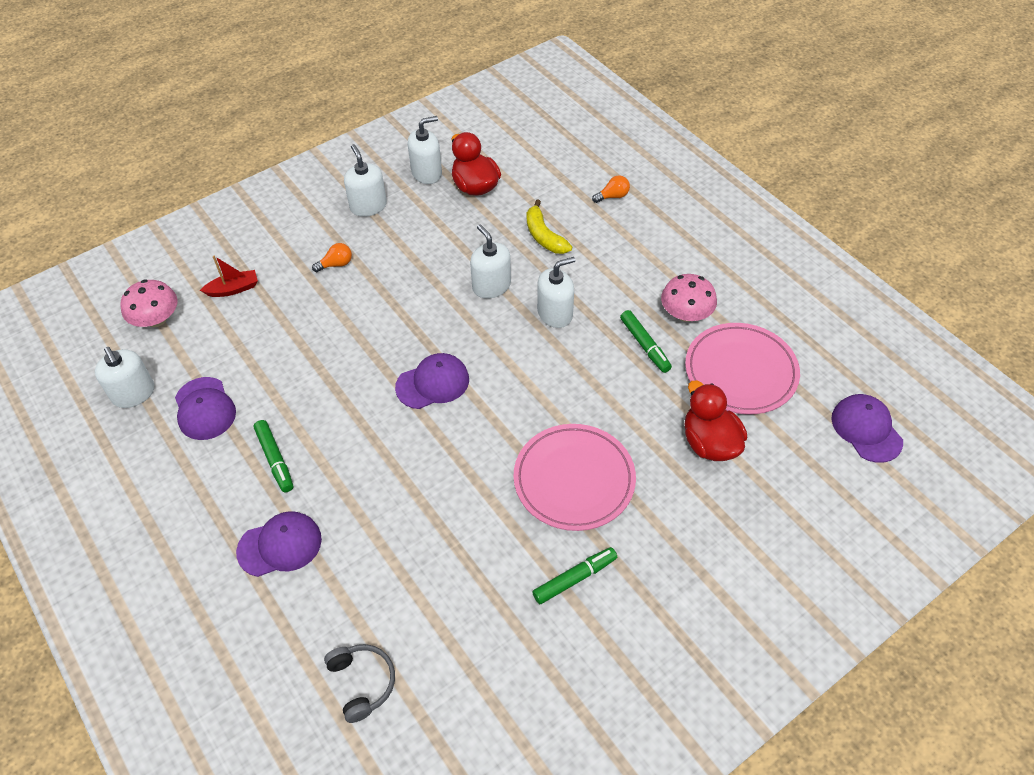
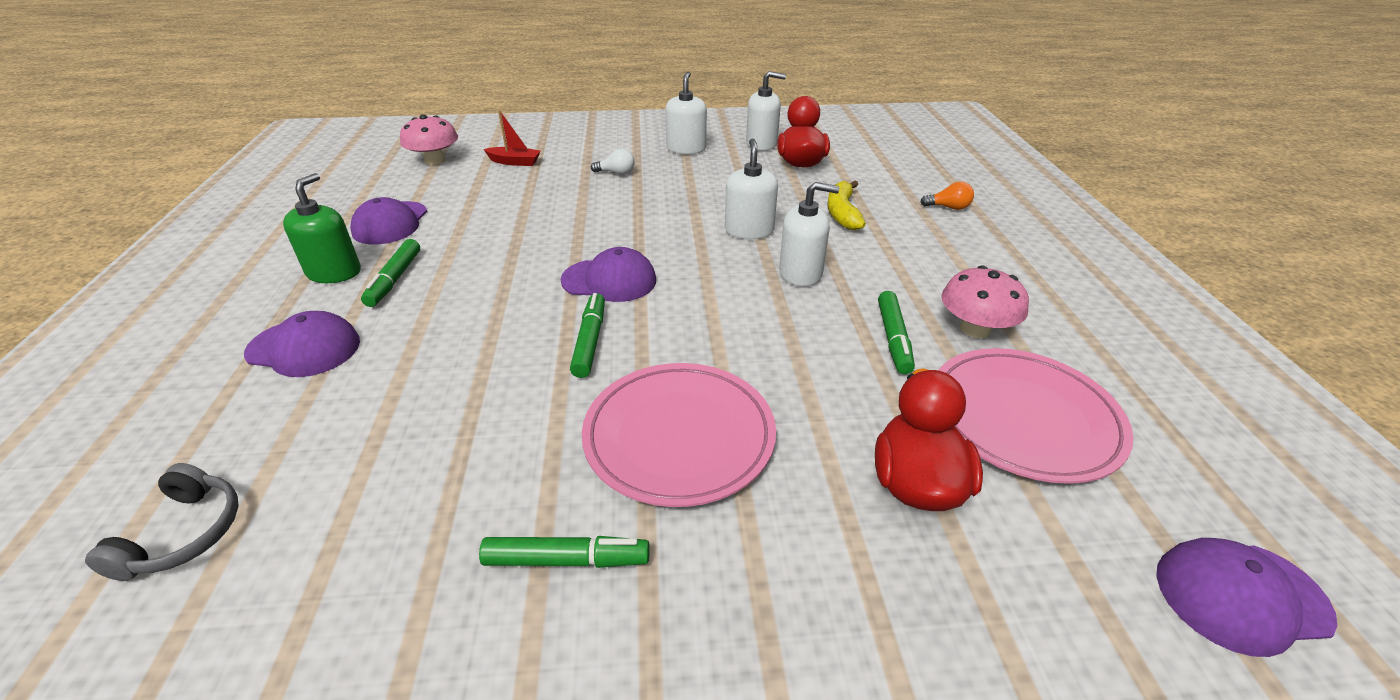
camera: 30 degrees right, 15 degrees down
(133, 393) = (355, 195): white soap dispenser -> none
(220, 477) = (334, 272): none -> green soap dispenser
(336, 264) = (616, 173): orange light bulb -> white light bulb
(466, 441) = (590, 341): none -> green marker
(866, 429) = (1241, 596): purple cap -> purple cap turned 105 degrees counterclockwise

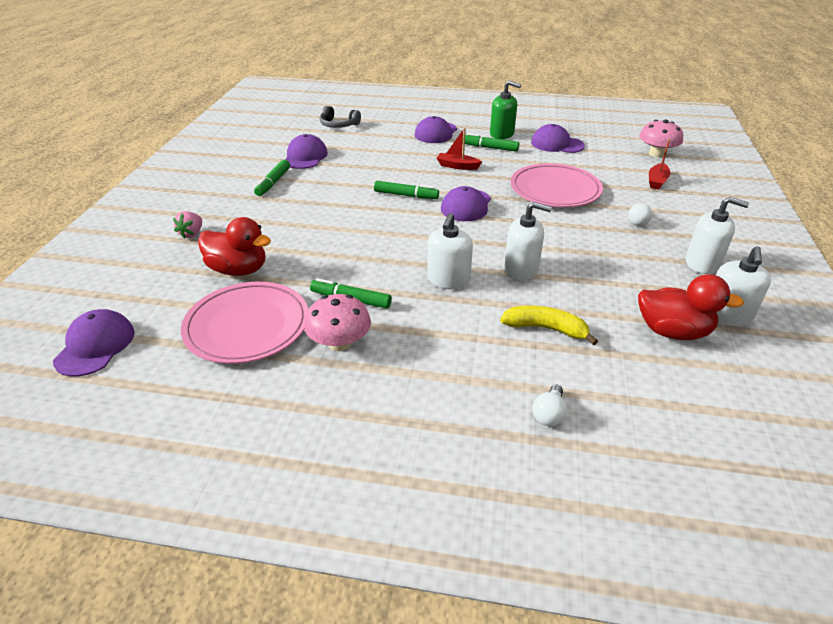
camera: 105 degrees right, 0 degrees up
(409, 543) = (305, 157): none -> purple cap
(471, 303) = (457, 166): none -> red boat
(679, 437) = (318, 211): pink plate -> pink plate (555, 190)
(854, 629) = (192, 234): none -> pink strawberry
(948, 207) = (549, 414): orange light bulb -> white light bulb

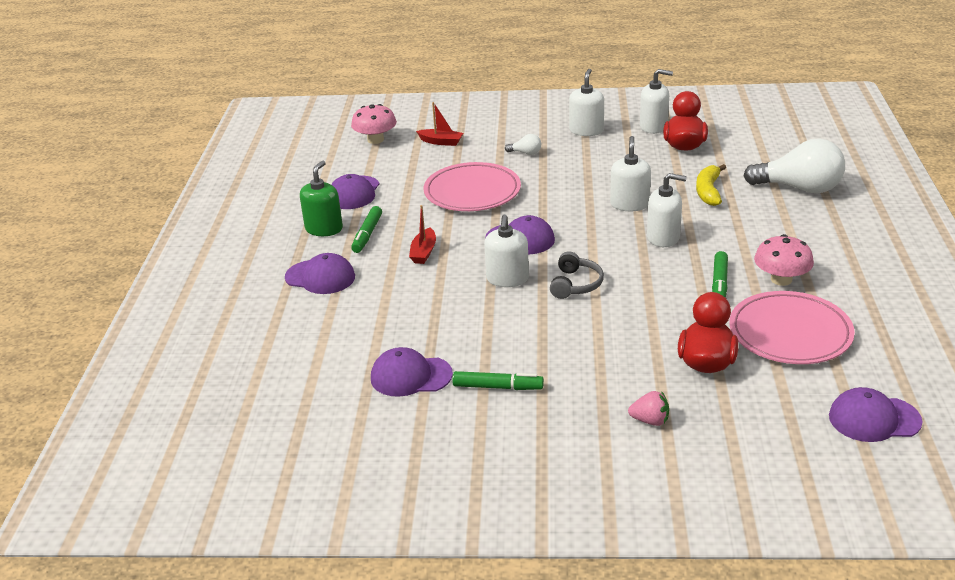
camera: 95 degrees left, 5 degrees down
(338, 125) = (289, 367): grey headphones -> grey headphones (575, 284)
(406, 195) = (507, 279): green marker -> white soap dispenser
(549, 414) = (799, 188): white light bulb -> white light bulb, size x2.37

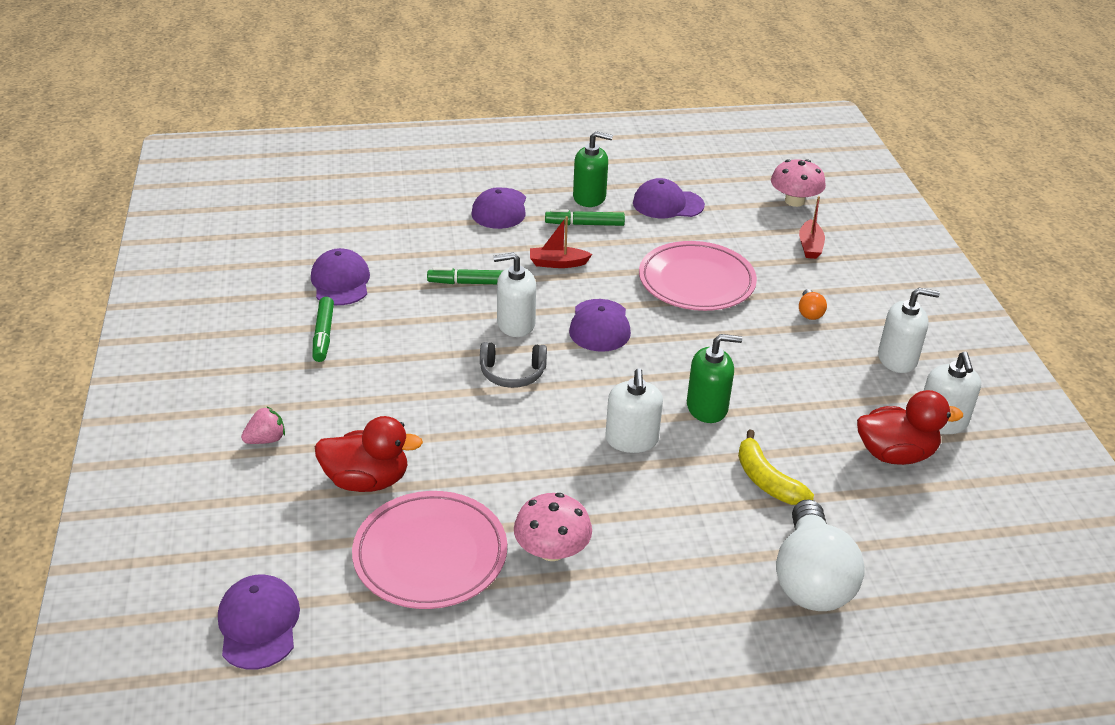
camera: 75 degrees right, 5 degrees up
(526, 153) = (809, 312): white light bulb -> orange light bulb
(629, 204) = (707, 407): white soap dispenser -> green soap dispenser
(650, 421) = (266, 439): pink strawberry -> pink strawberry turned 120 degrees counterclockwise
(708, 191) = (766, 480): yellow banana -> yellow banana turned 120 degrees counterclockwise
(719, 284) = (532, 491): green marker -> green marker (470, 283)

